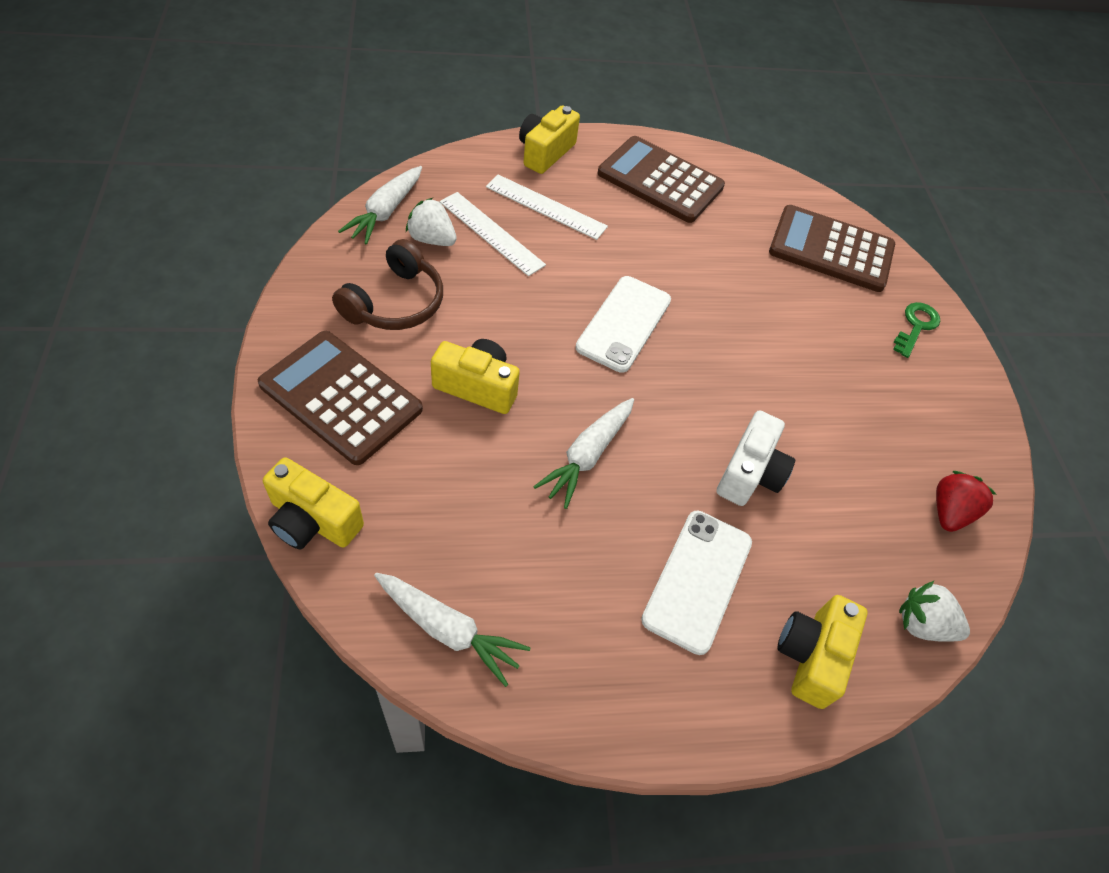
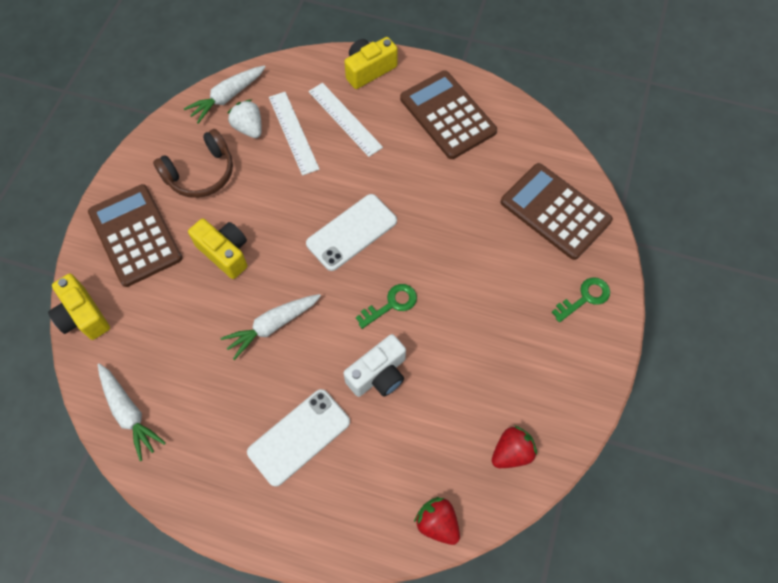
camera: 30 degrees right, 10 degrees up
(717, 390) = (391, 304): none -> green key
(811, 656) = (345, 514): yellow camera -> none
(922, 624) = (437, 523): white strawberry -> red strawberry

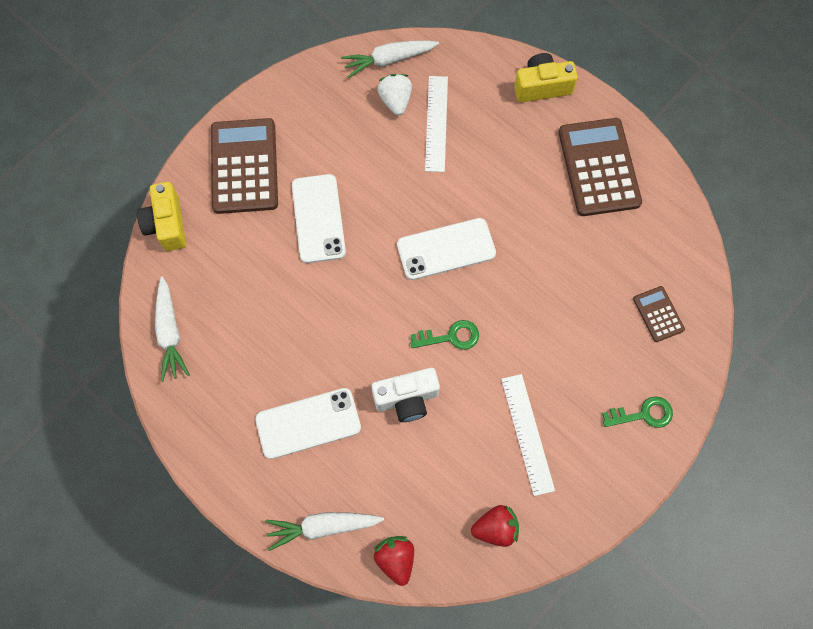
camera: 25 degrees right, 5 degrees up
(201, 173) = (330, 129): brown headphones -> none
(225, 253) = (318, 218): yellow camera -> white phone
(272, 326) = (331, 309): white carrot -> white carrot (323, 527)
(345, 119) = (493, 129): white ruler -> white ruler (527, 434)
(555, 211) = (658, 314): brown calculator -> brown calculator, size x0.49

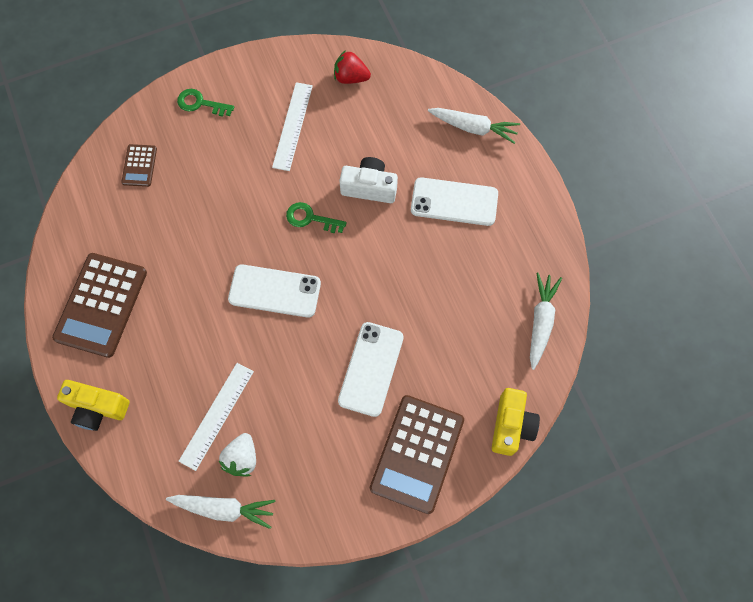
camera: 155 degrees left, 0 degrees up
(395, 559) = (431, 87): red strawberry -> none

